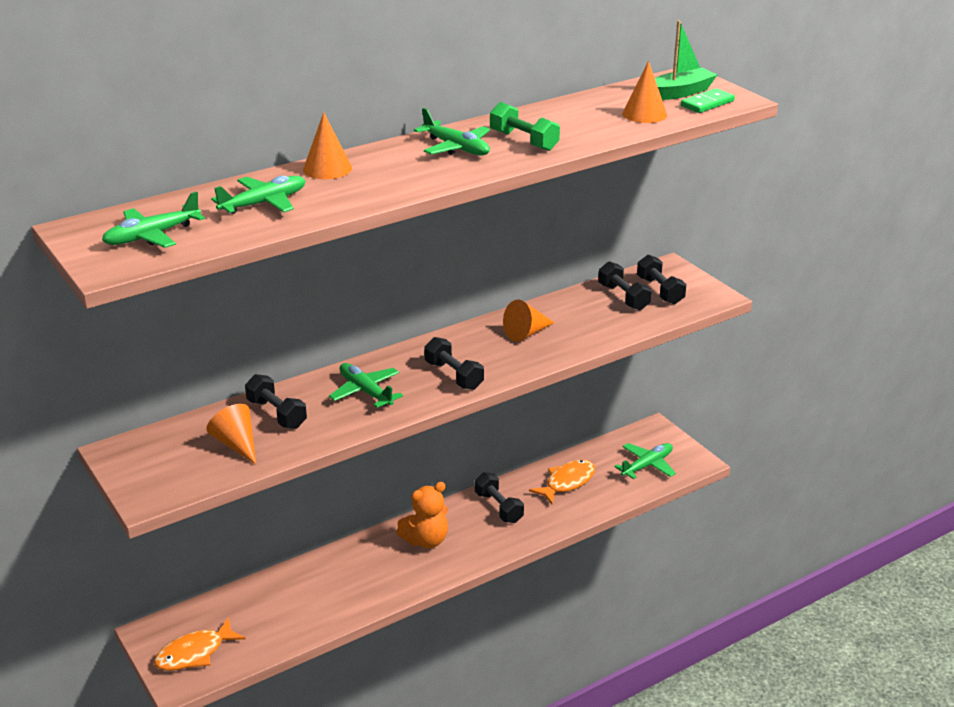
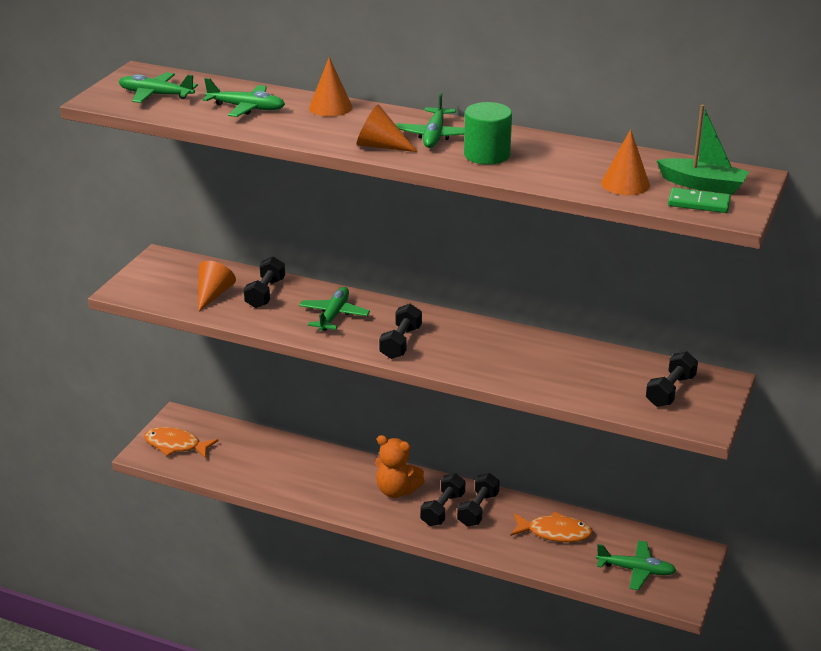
camera: 55 degrees right, 0 degrees up
(524, 141) = (487, 155): green dumbbell -> green cylinder
(526, 333) = (505, 351): orange cone -> orange cone (380, 146)
(623, 297) = (631, 376): black dumbbell -> black dumbbell (442, 509)

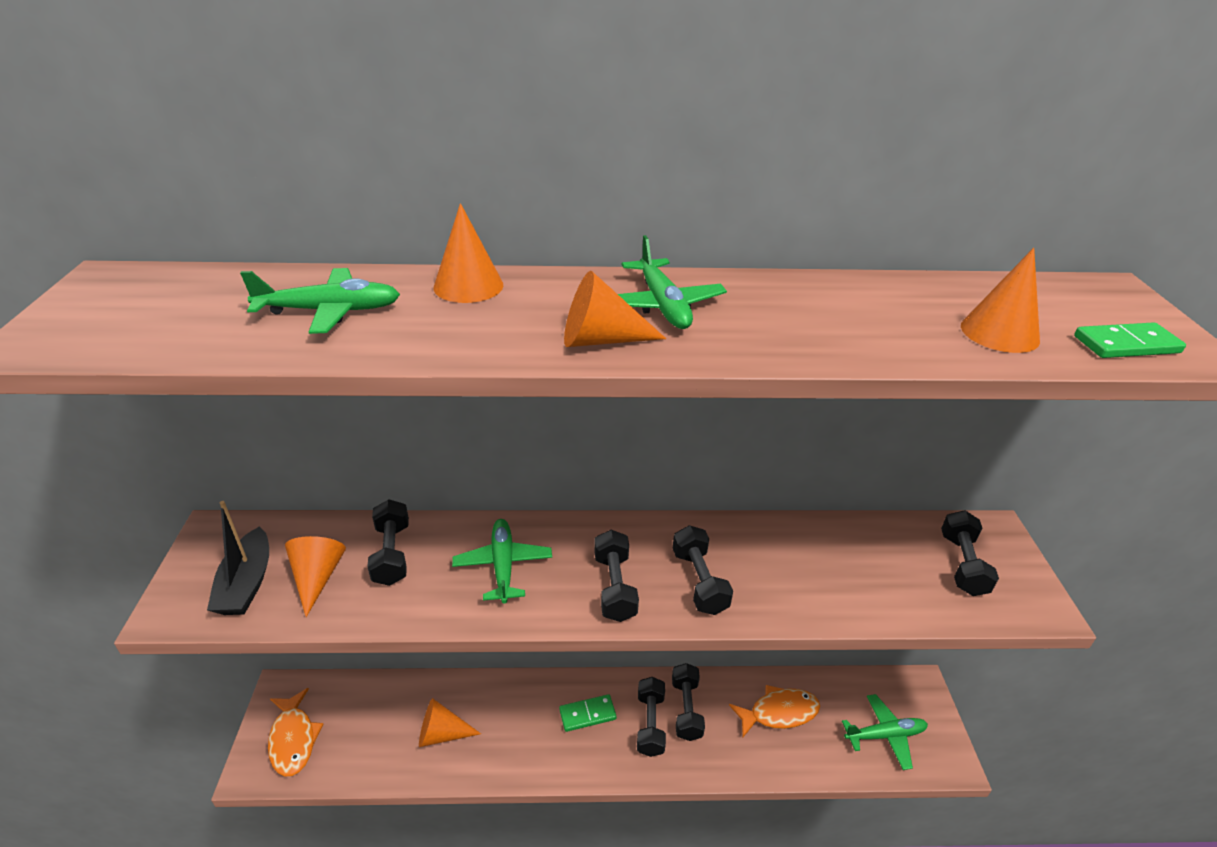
camera: 25 degrees left, 5 degrees up
(156, 95) = (150, 315): green plane -> none
(170, 288) = (247, 583): none -> black boat
(176, 445) = (293, 739): orange fish -> orange fish turned 105 degrees counterclockwise
(281, 471) = (442, 734): none -> orange cone
(396, 490) = (587, 714): orange teddy bear -> green domino
(461, 353) = (699, 581): none -> black dumbbell
(487, 155) = (768, 323): green cylinder -> none
(702, 185) = (1085, 313): green boat -> none

